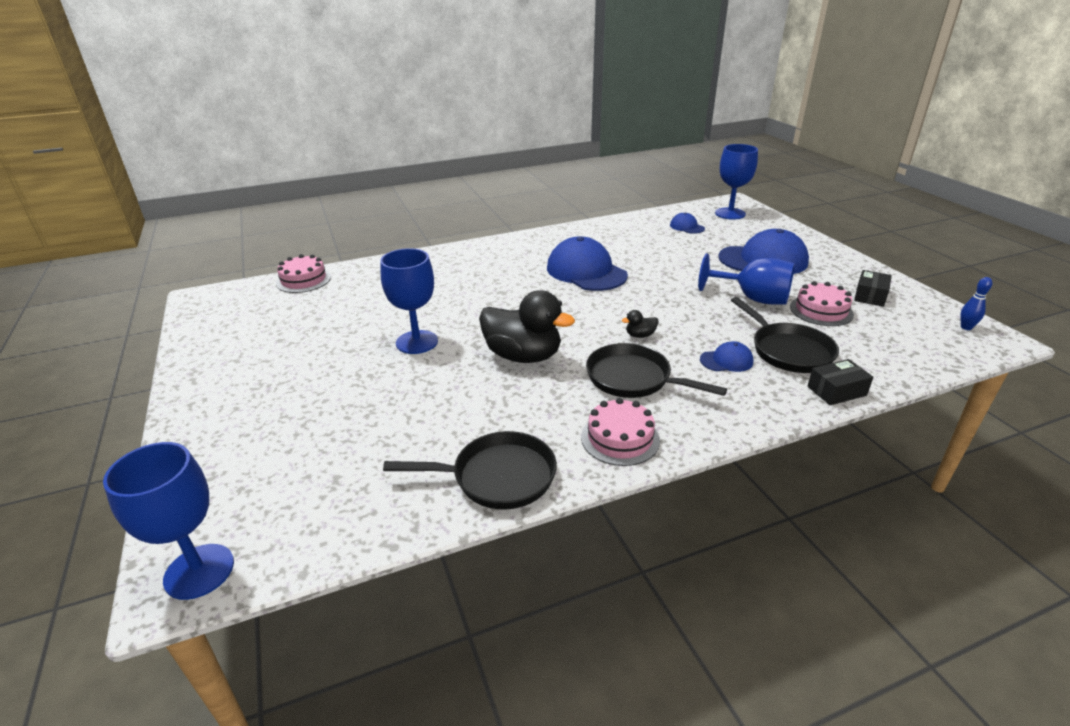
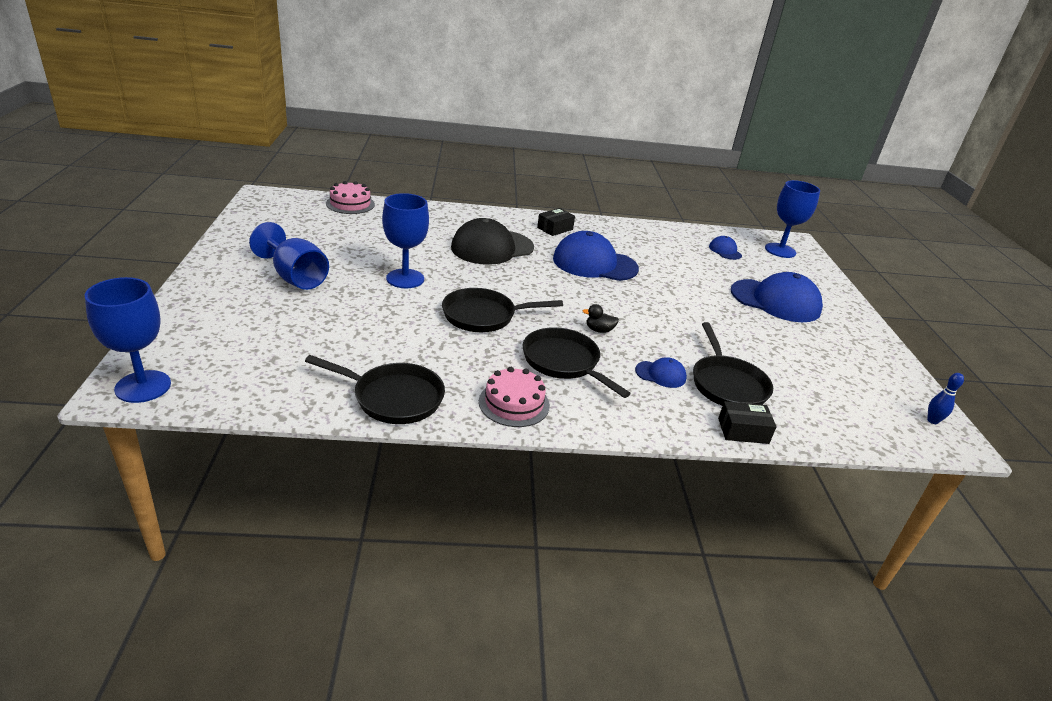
camera: 15 degrees right, 0 degrees up
(480, 284) = (492, 247): none -> black cap
(523, 356) = (484, 316): black duck -> black pan
(586, 271) = (594, 263): blue cap -> blue cap turned 60 degrees counterclockwise
(752, 298) = (733, 331): blue goblet -> blue goblet (295, 277)
(821, 310) = (792, 361): pink cake -> none
(870, 296) = (856, 363): black box -> black box (555, 228)

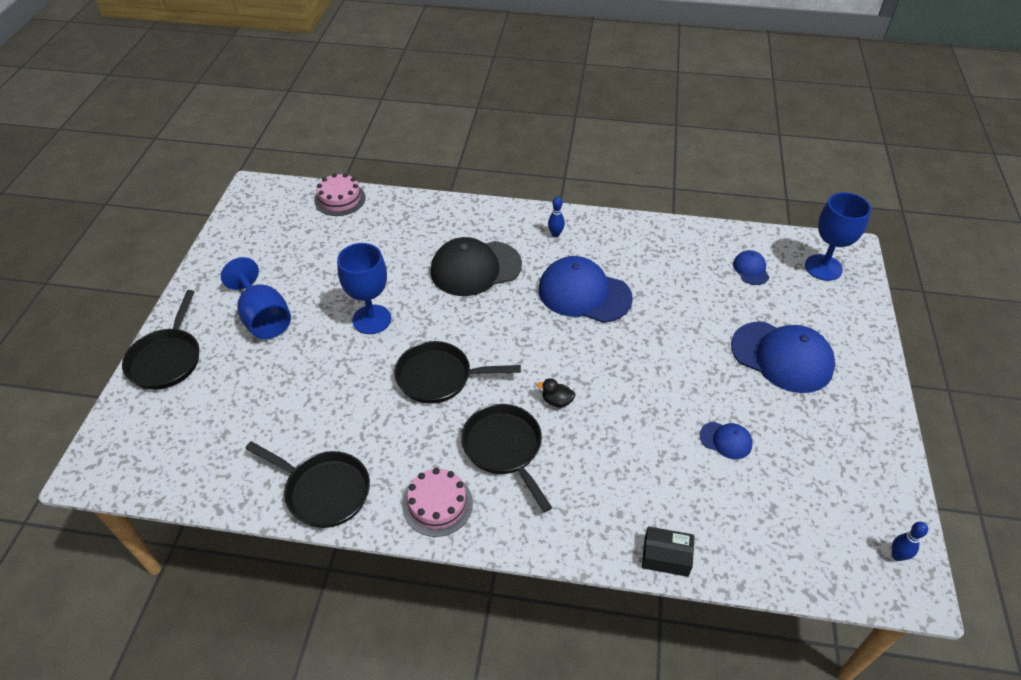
camera: 15 degrees right, 15 degrees up
(143, 386) = (108, 466): blue goblet -> none
(555, 228) = (555, 234): black box -> blue bowling pin
(661, 374) = (603, 470): blue cap -> blue cap (726, 440)
(727, 384) = (673, 488): black pan -> black pan (167, 359)

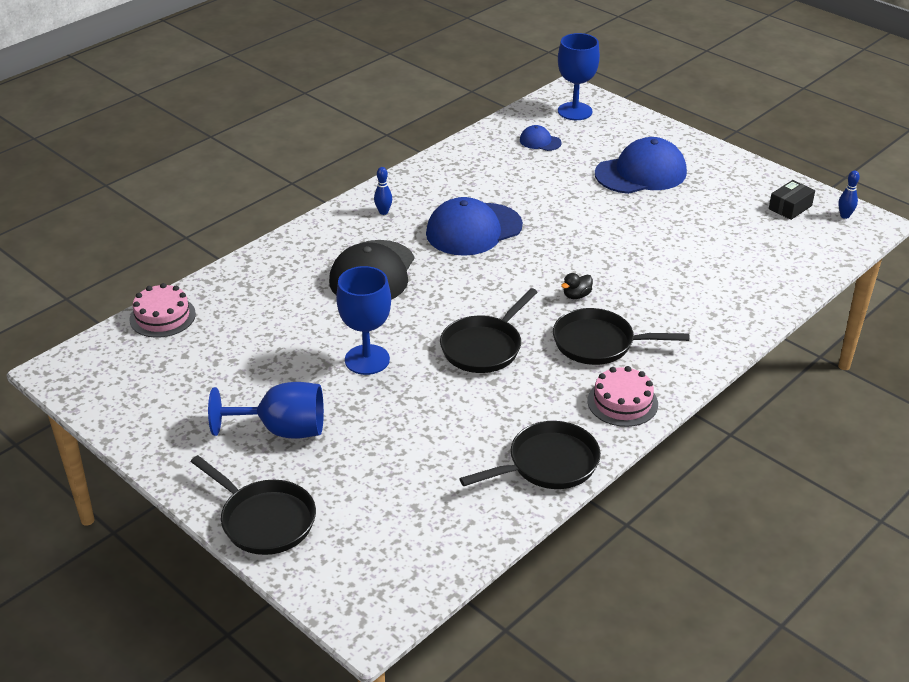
camera: 55 degrees left, 10 degrees down
(666, 556) = (767, 310): black box -> black box (790, 207)
(726, 440) = (692, 235): blue cap -> none

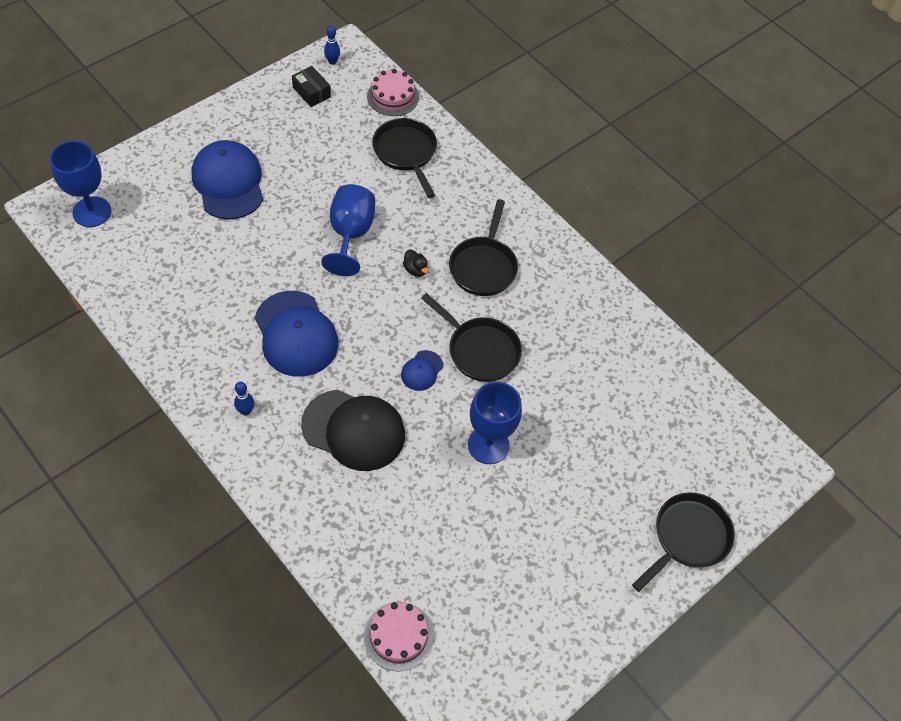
camera: 90 degrees left, 20 degrees up
(282, 430) = (579, 521): blue goblet -> blue goblet (350, 234)
(540, 141) = (144, 252): blue cap -> blue cap (422, 371)
(548, 464) = (626, 327): black pan -> black pan (406, 153)
(622, 402) = (558, 265): pink cake -> pink cake (392, 97)

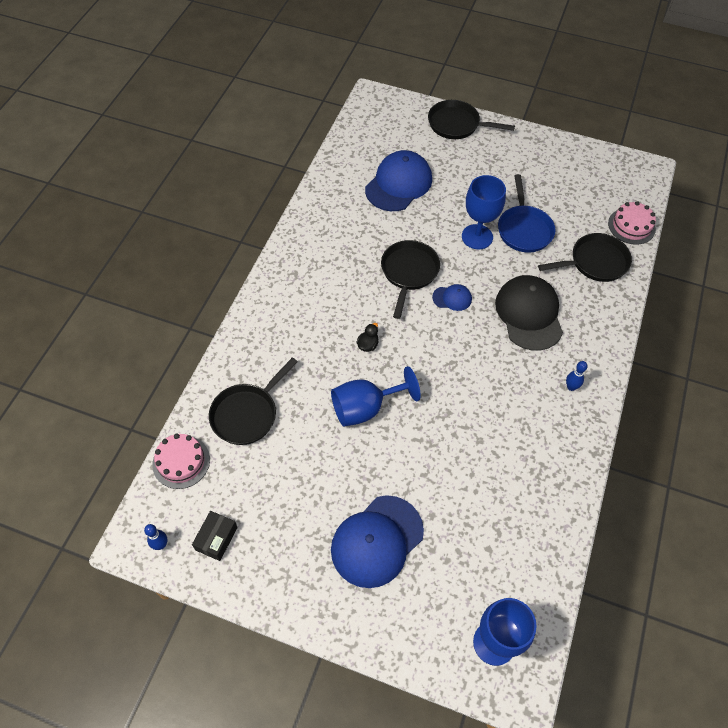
camera: 115 degrees left, 0 degrees up
(296, 334) = (485, 392): blue cap -> blue cap (399, 184)
(469, 503) = (524, 229): none -> blue pan
(483, 266) = (332, 303): black pan -> black pan (595, 262)

